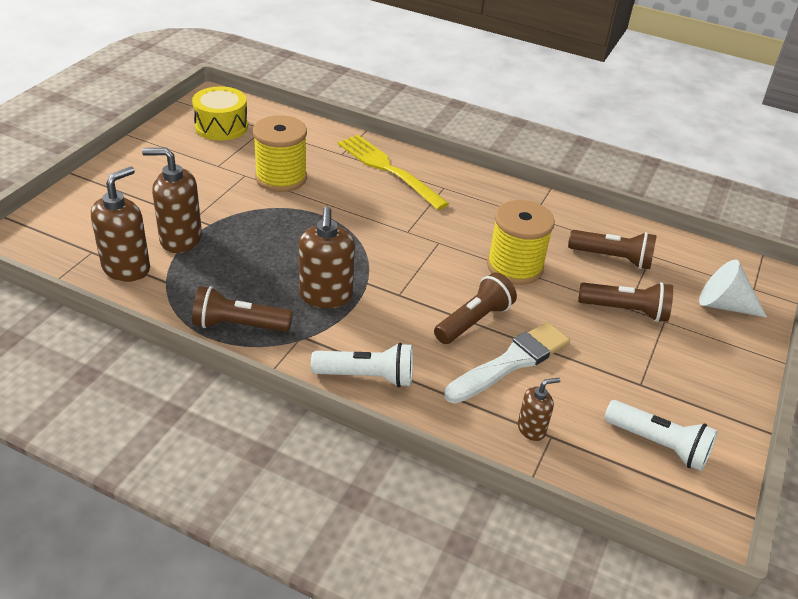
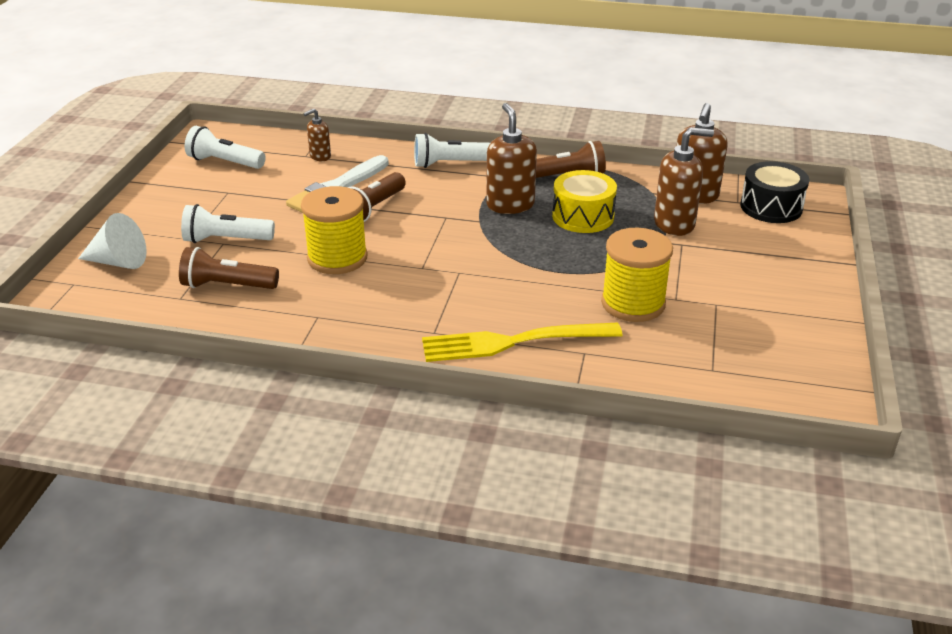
camera: 170 degrees right, 5 degrees down
(67, 238) = (771, 207): none -> black drum
(221, 126) = (768, 360): yellow drum -> yellow drum (583, 216)
(388, 169) = (513, 342): yellow fork -> yellow fork turned 135 degrees clockwise
(625, 310) = (226, 240): brown flashlight -> white flashlight

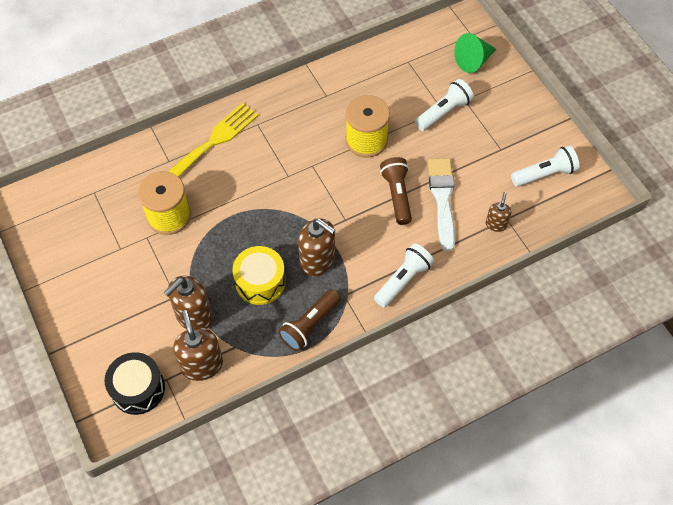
camera: 140 degrees right, 25 degrees up
(119, 262) = (473, 61): white cone -> green cone
(227, 286) = (396, 83): brown flashlight -> none

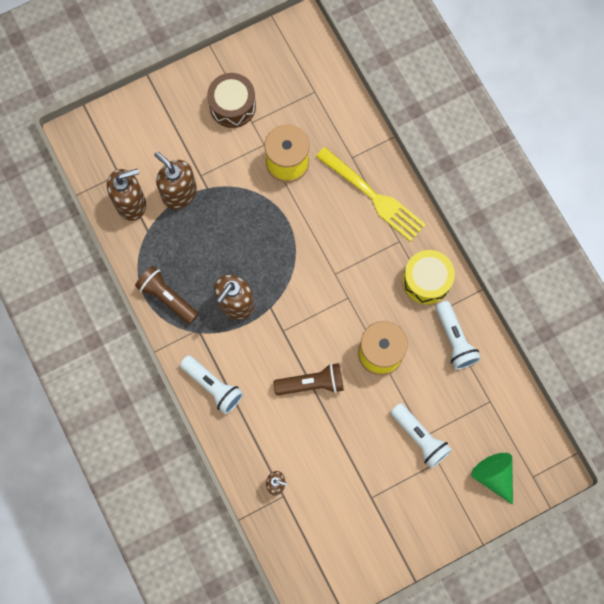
camera: 90 degrees right, 15 degrees up
(99, 267) = (232, 106): none -> brown drum
(138, 389) = (110, 151): black drum -> none
(260, 282) = (214, 251): yellow drum -> yellow drum (426, 281)
(442, 199) = (306, 430): white brush -> none
(544, 174) = (339, 543): white flashlight -> white flashlight (454, 339)

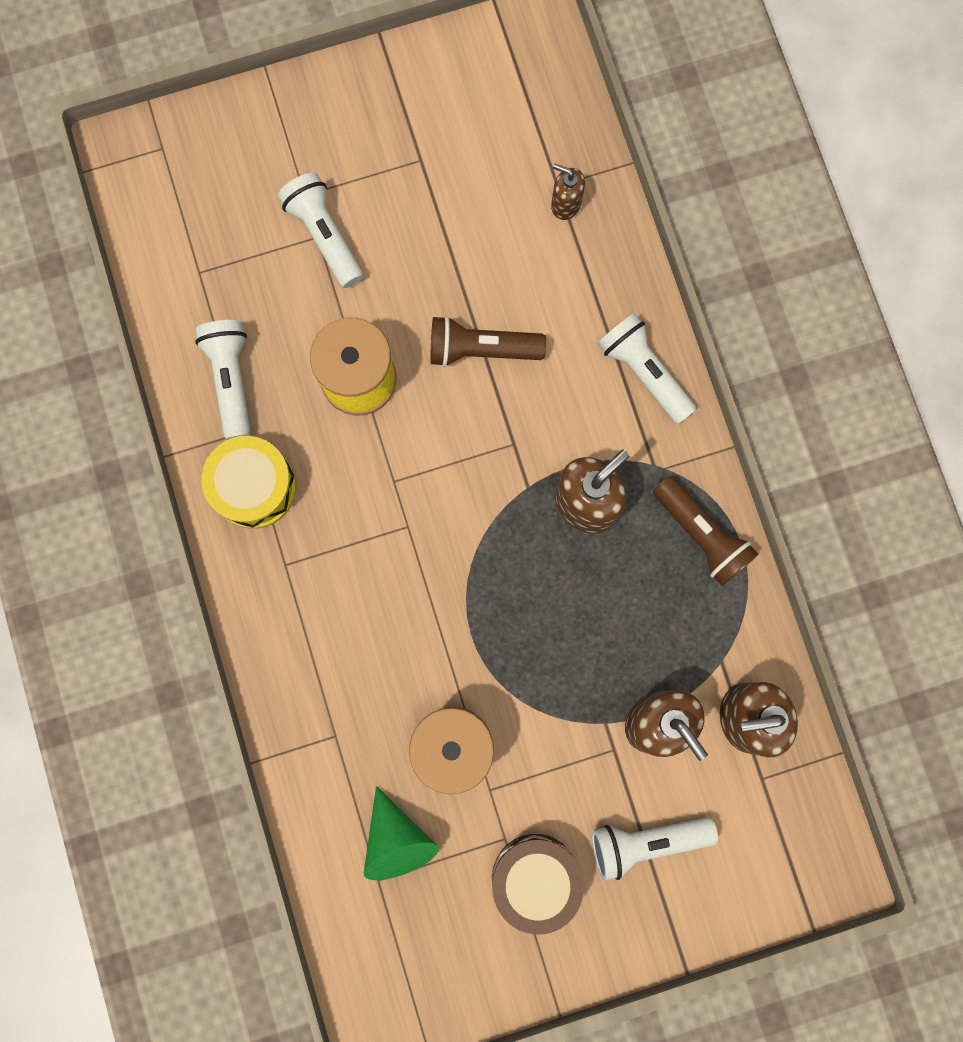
camera: 170 degrees left, 5 degrees up
(177, 133) = (646, 841): none -> white flashlight
(373, 196) = (312, 654): yellow fork -> none
(494, 476) = (222, 159): green cone -> green cone (397, 840)

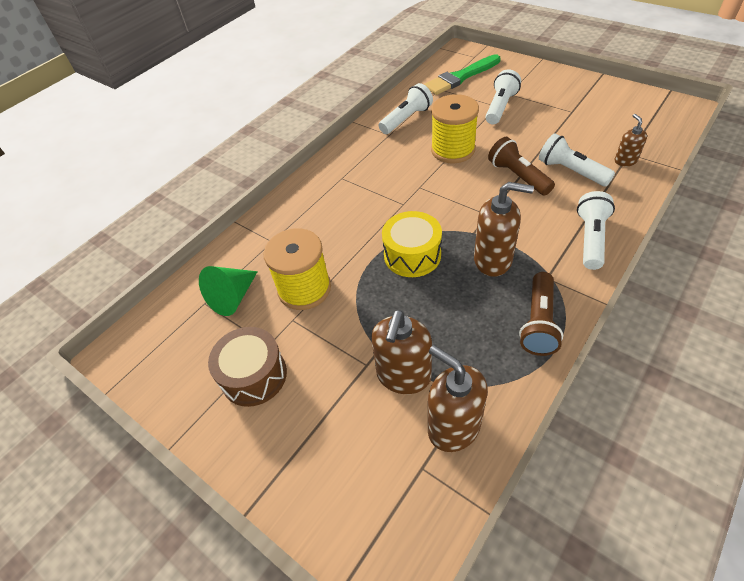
camera: 60 degrees right, 30 degrees down
(199, 218) = (461, 77): none -> green brush
(254, 487) = (367, 150): yellow drum -> yellow drum (412, 255)
(646, 841) = (321, 422): white flashlight -> white flashlight (571, 171)

